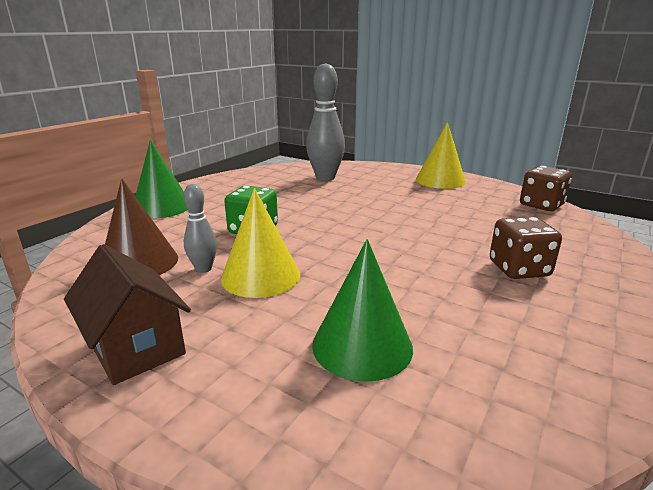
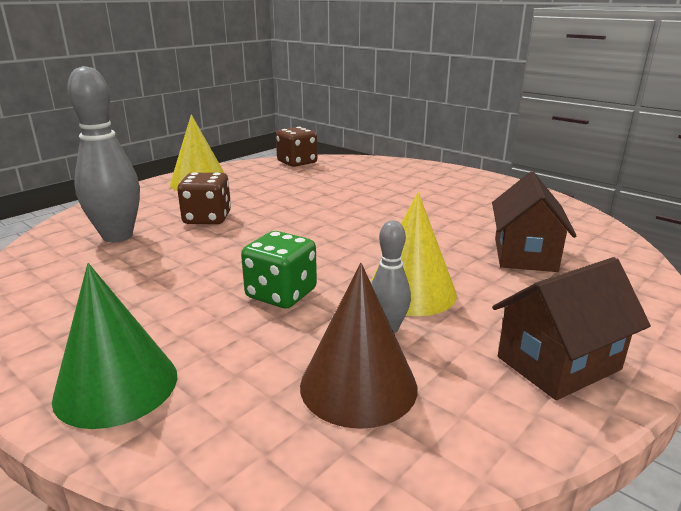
camera: 80 degrees left, 0 degrees up
(362, 345) = (524, 254): green cone -> brown house
(519, 269) = (412, 191): brown dice -> brown dice (207, 218)

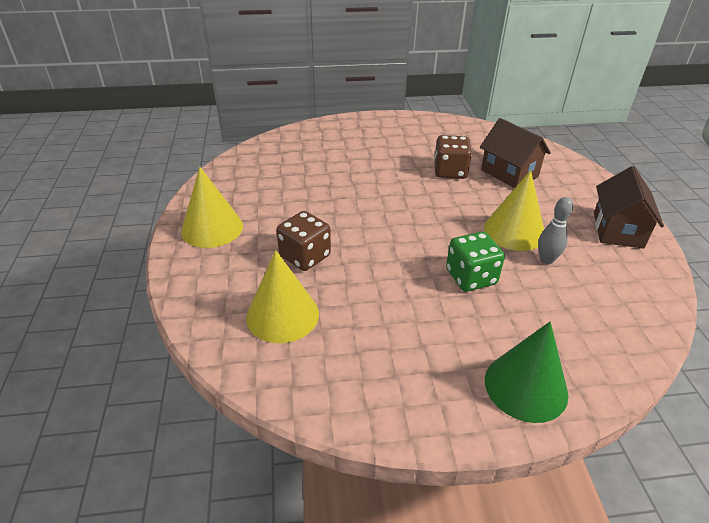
camera: 50 degrees left, 15 degrees up
(117, 236) = (282, 315): grey bowling pin -> yellow cone
(297, 162) = (240, 164): brown dice -> brown dice (450, 171)
(358, 385) = (592, 297): brown cone -> none

